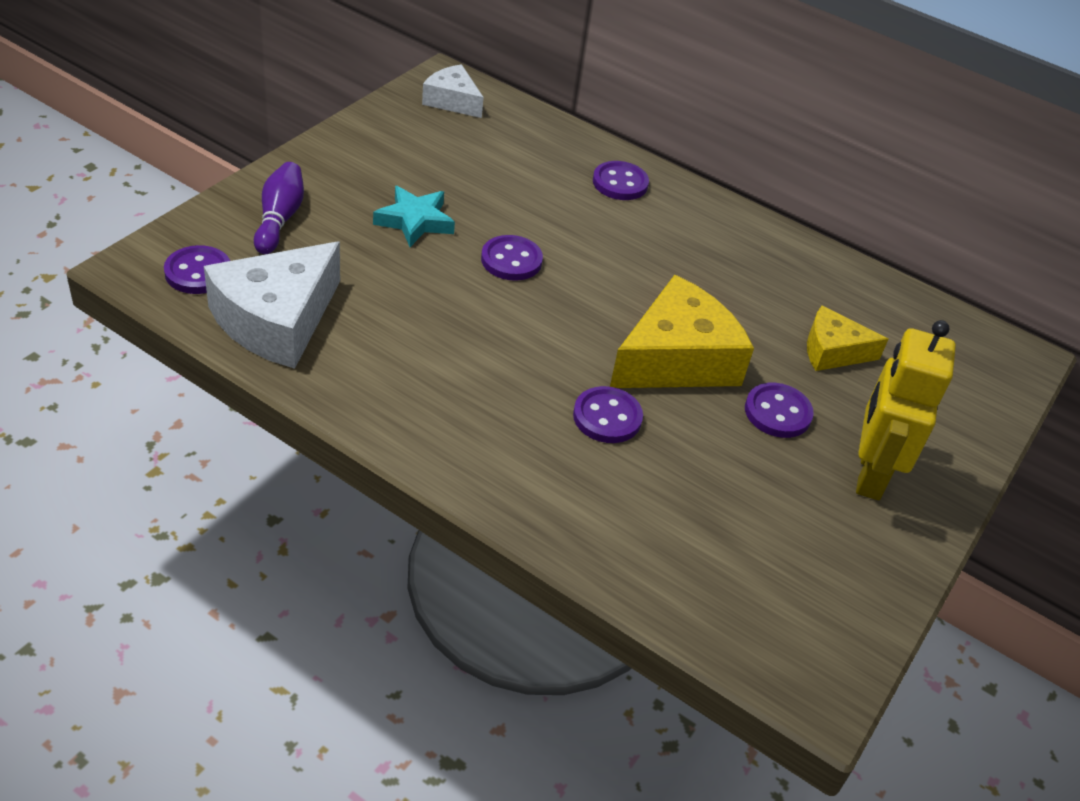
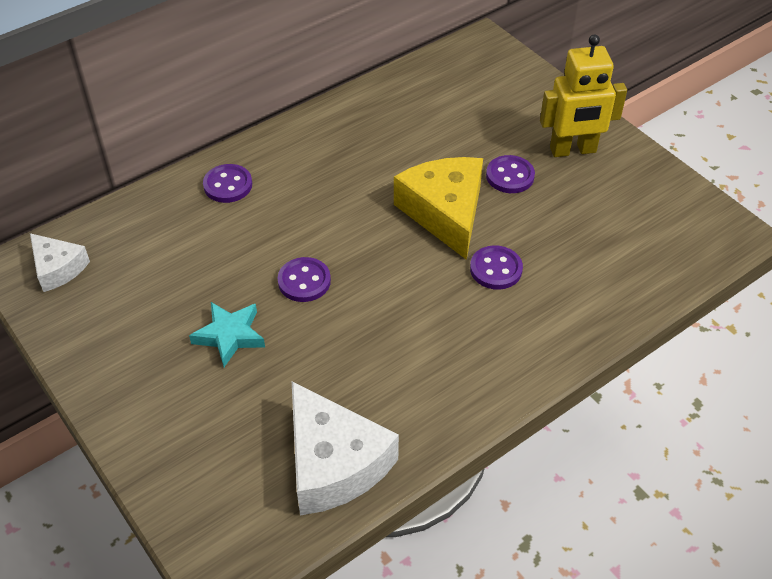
camera: 65 degrees left, 5 degrees up
(198, 272) = (248, 517): purple button -> none
(279, 219) = (190, 439): purple bowling pin -> none
(452, 101) = (58, 268): white cheese -> white cheese turned 105 degrees counterclockwise
(832, 351) = (457, 128): yellow cheese -> none
(869, 474) = (573, 150): yellow robot -> yellow robot turned 45 degrees counterclockwise

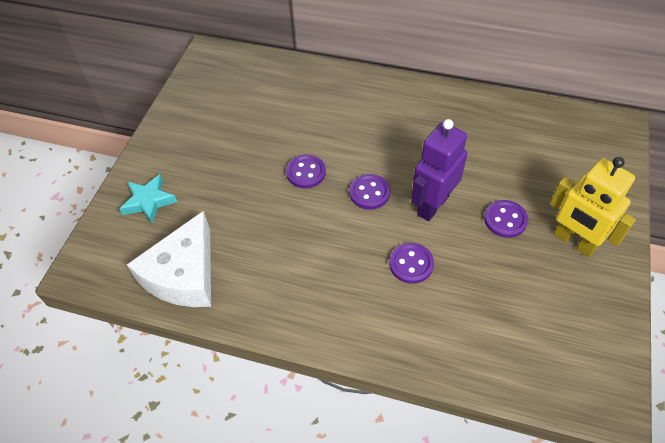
camera: 55 degrees right, 5 degrees up
(58, 268) = (219, 68): white cheese -> none
(228, 185) = (345, 90): purple button -> purple button (369, 193)
(230, 336) = (236, 166): turquoise star -> turquoise star (149, 201)
(445, 212) = (432, 205): yellow cheese -> purple robot

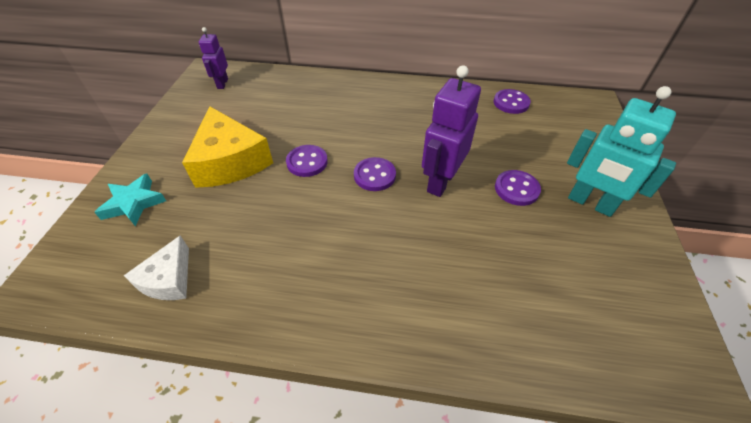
camera: 10 degrees left, 5 degrees down
(184, 275) = (169, 279): white cheese -> white cheese, size x0.57
(224, 72) = (222, 84): none -> purple robot
(233, 165) = (230, 161): none -> yellow cheese
(411, 264) = (429, 241): purple button -> purple button (511, 103)
(574, 241) = (590, 203): yellow robot -> turquoise robot

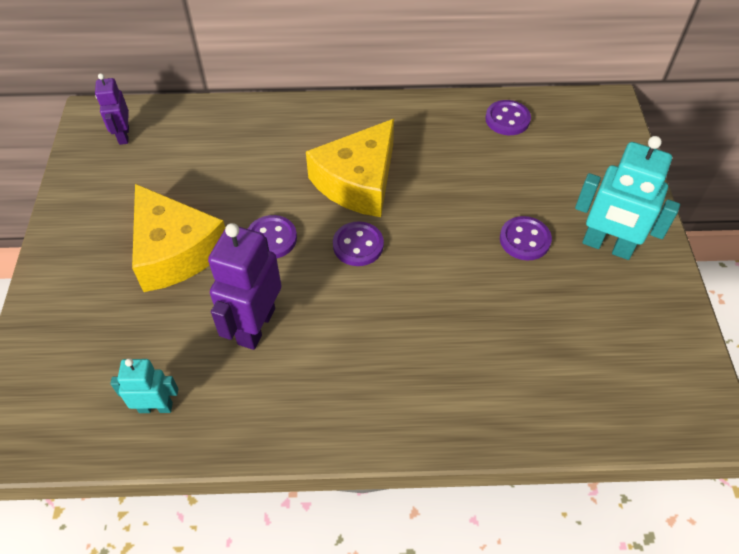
camera: 10 degrees left, 5 degrees up
(134, 203) = (75, 323): turquoise star -> none
(169, 279) = (156, 407): white cheese -> turquoise robot
(385, 131) = (358, 182): none -> yellow cheese
(440, 181) = (437, 242): purple robot -> purple robot (256, 326)

